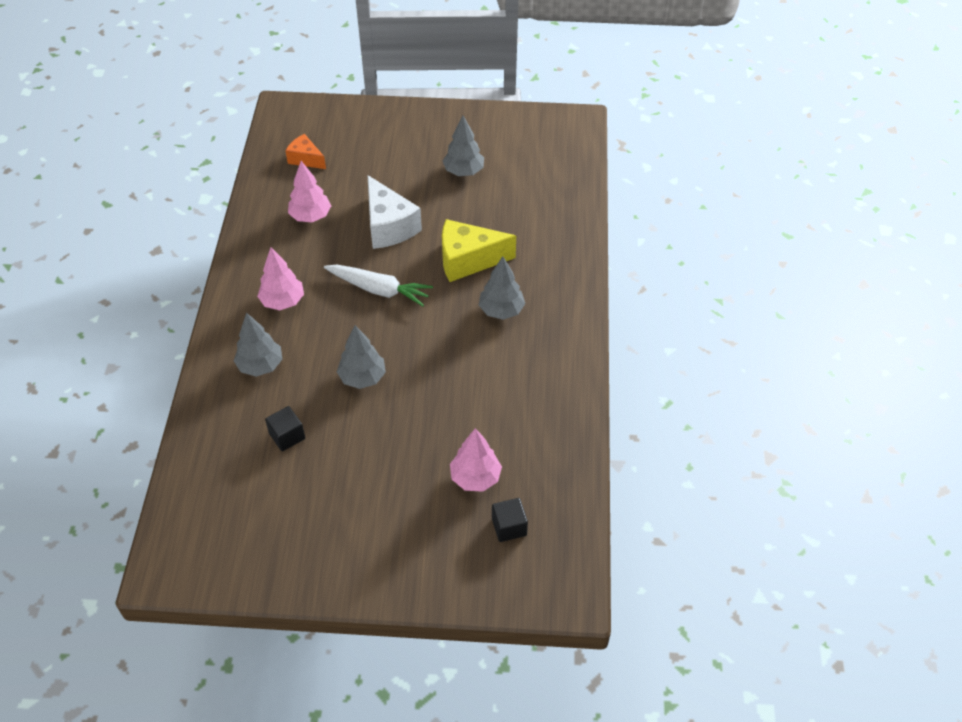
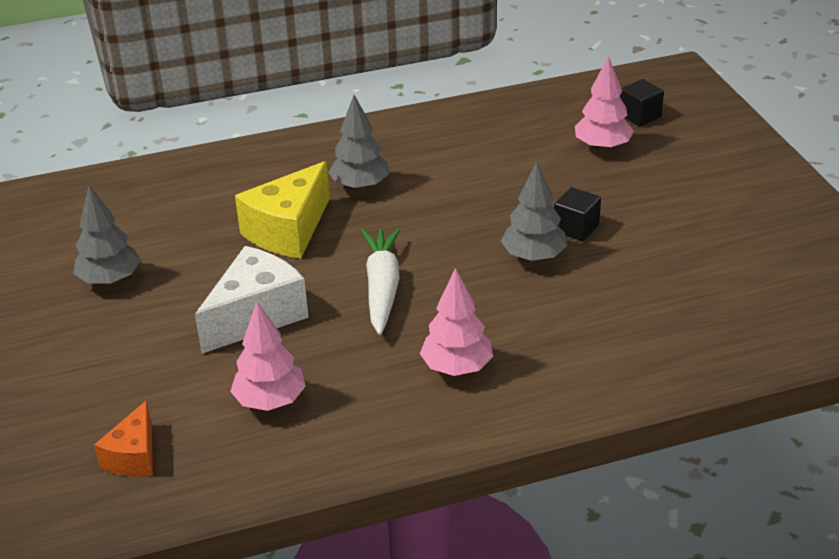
camera: 110 degrees left, 15 degrees down
(260, 365) = (579, 347): grey tree -> none
(287, 436) = (662, 286): black cube -> black cube (576, 228)
(468, 260) = (288, 231): yellow cheese -> yellow cheese turned 60 degrees clockwise

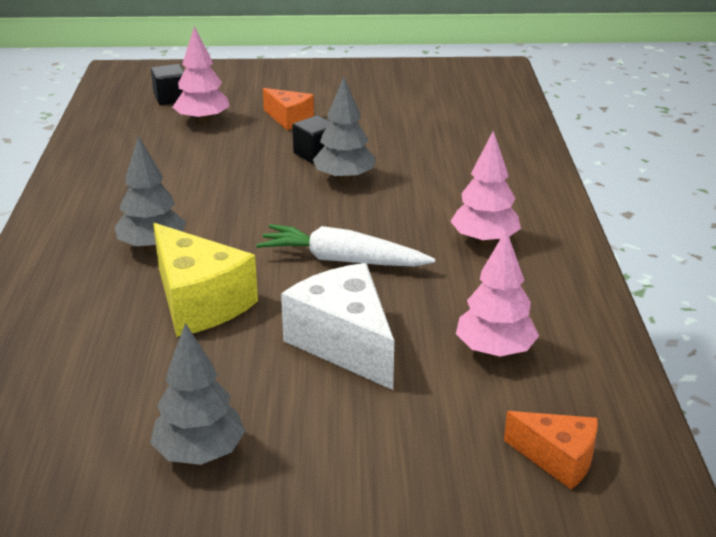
camera: 75 degrees left, 5 degrees down
(643, 194) = (289, 119): none -> orange cheese

